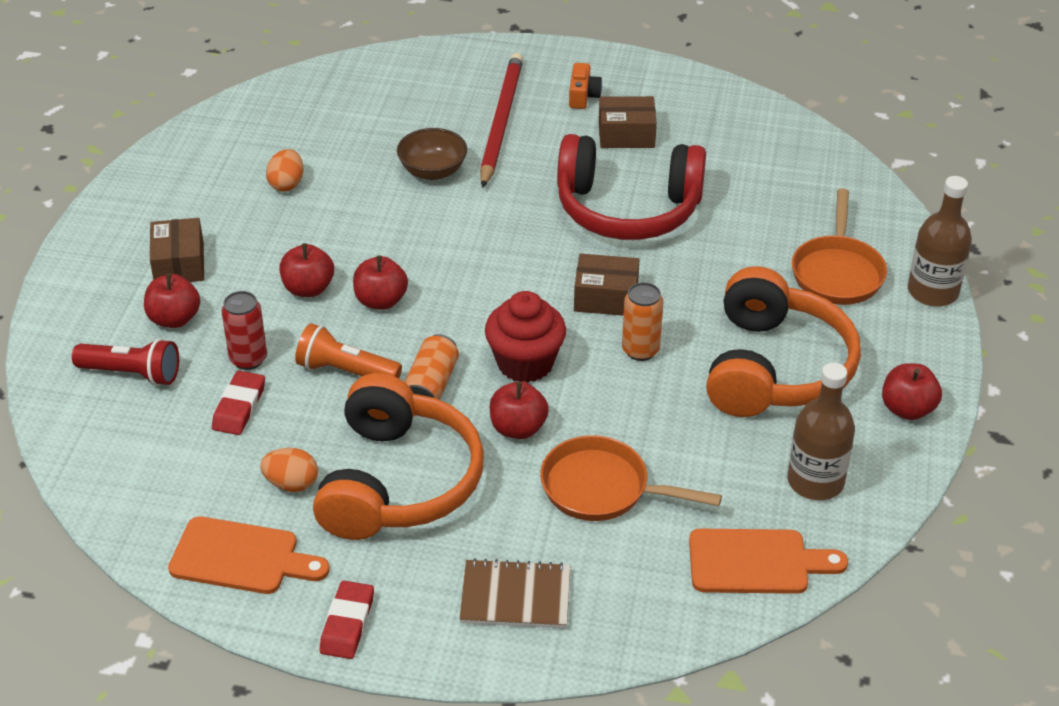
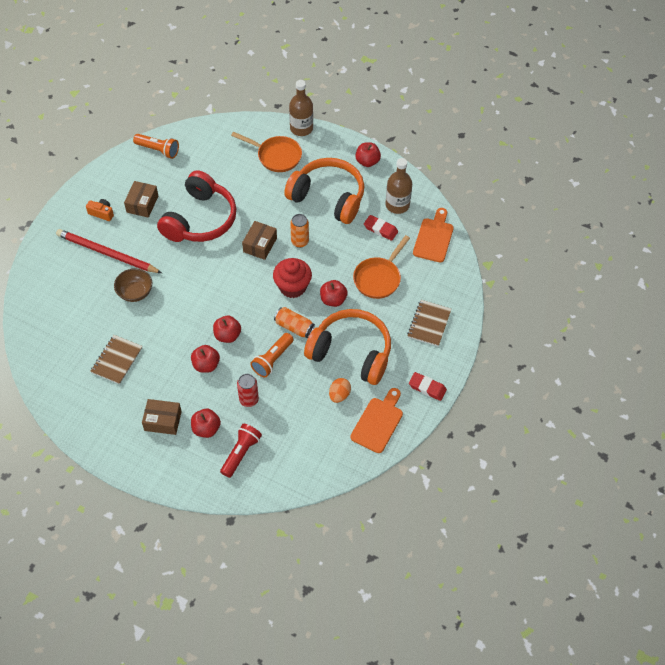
camera: 75 degrees left, 15 degrees up
(239, 407) = (281, 409): red eraser -> red eraser (380, 229)
(286, 184) = (117, 360): orange egg -> brown notebook
(758, 123) = (158, 150): none -> orange flashlight

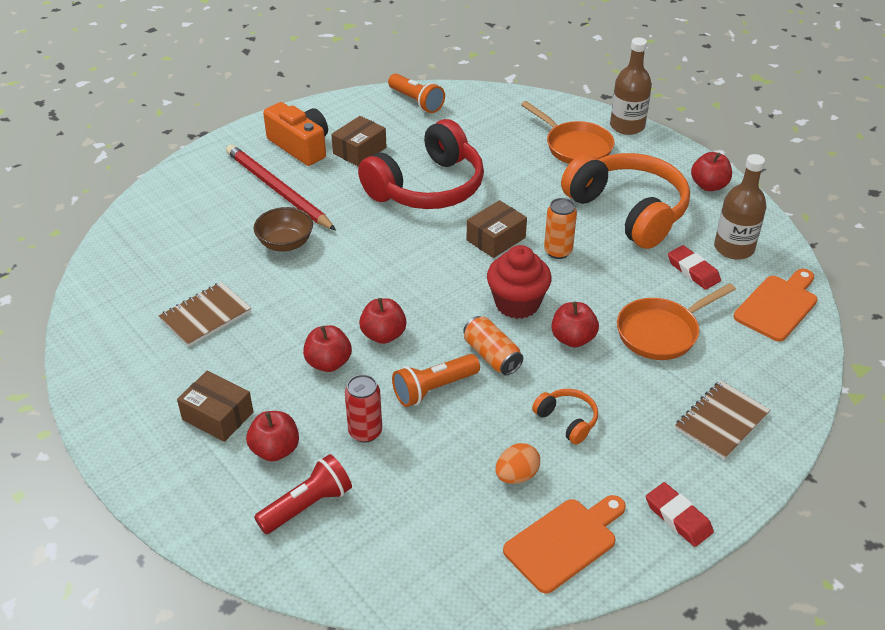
camera: 25 degrees right, 15 degrees down
(102, 213) = (300, 146): orange camera -> orange camera, size x1.84
(351, 352) = (567, 420): orange headphones -> orange headphones, size x0.42

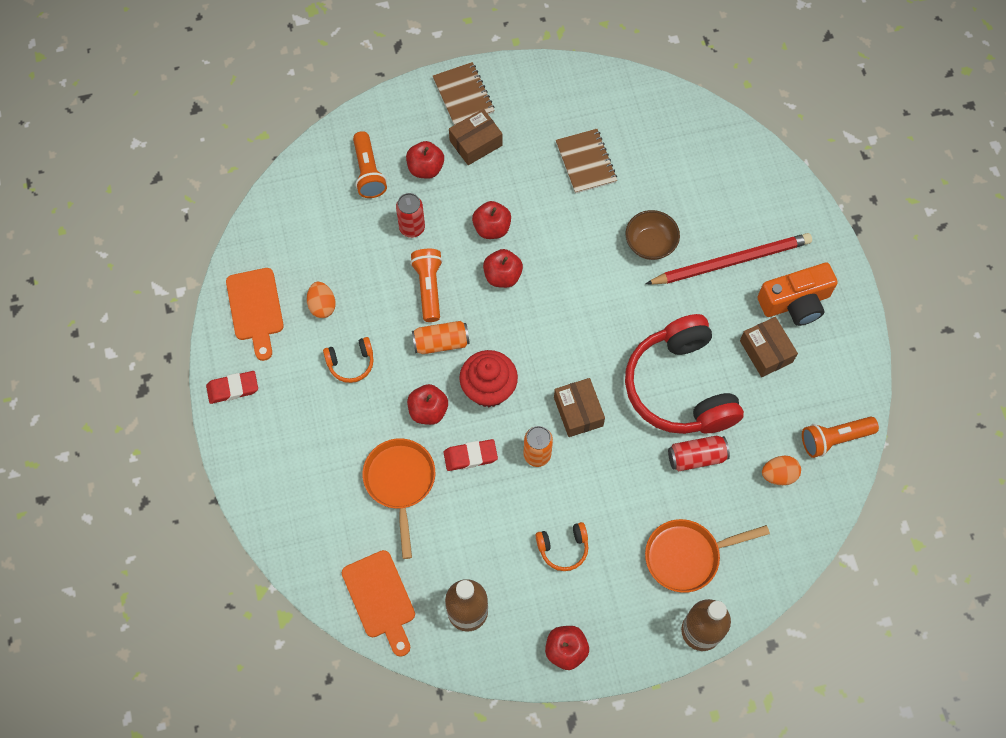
camera: 115 degrees right, 25 degrees up
(307, 505) = (368, 172): red flashlight -> orange flashlight
(468, 120) = (778, 475): none -> orange egg
(486, 163) = (696, 457): none -> red can
(628, 211) = (563, 548): orange headphones -> orange headphones, size x0.42
(693, 271) = (457, 555): red eraser -> red eraser (470, 456)
(721, 421) = (291, 470): brown notebook -> brown notebook (463, 95)

